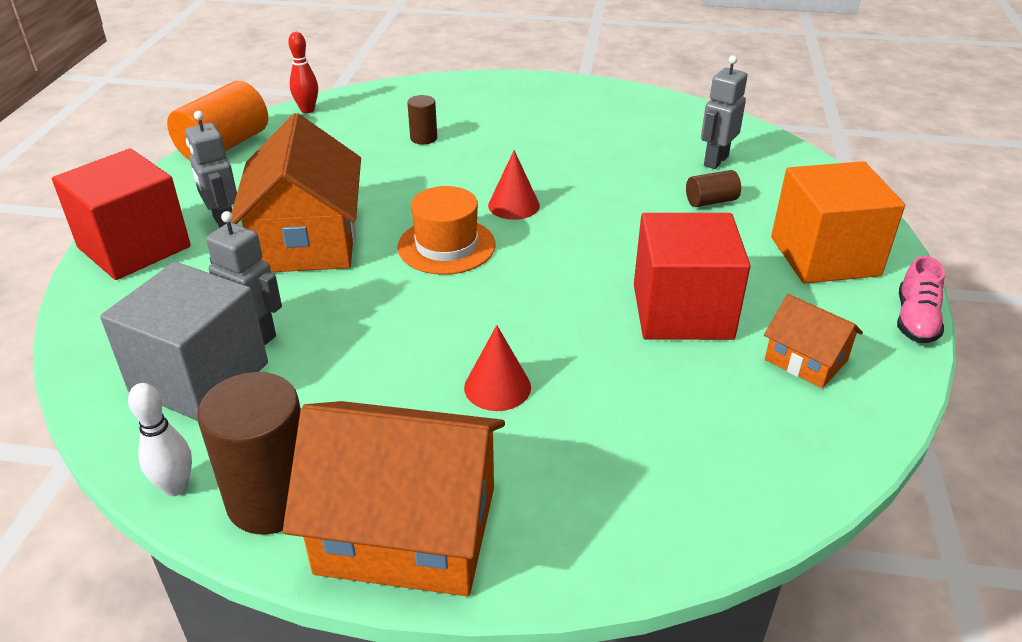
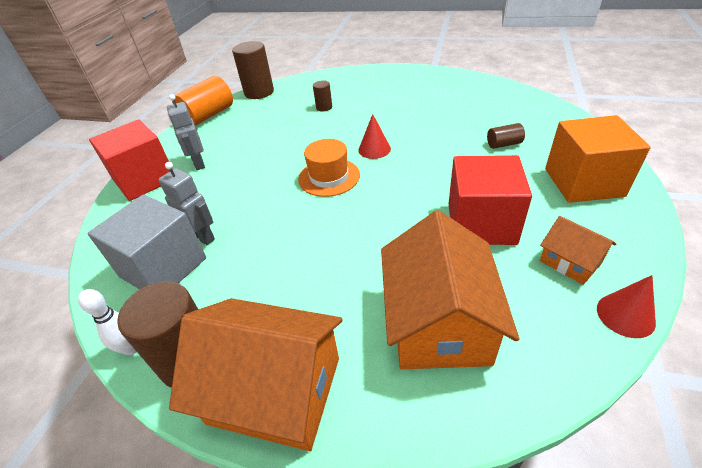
camera: 10 degrees right, 5 degrees up
(307, 110) = (259, 92): red bowling pin -> brown cylinder
(307, 240) = (245, 174): orange house -> orange house (438, 322)
(497, 387) = (350, 278): red cone -> red cone (625, 315)
(715, 161) = (507, 117): grey robot -> none
(915, 320) = (653, 231): pink shoe -> none

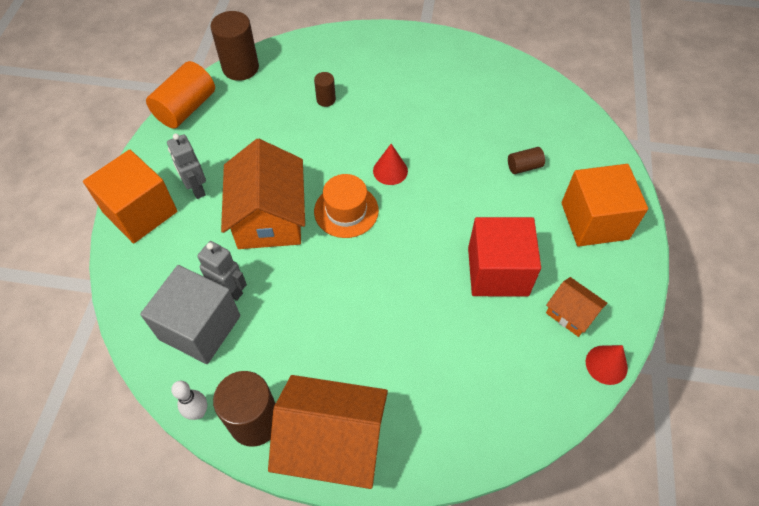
camera: 10 degrees left, 15 degrees up
(145, 179) = (140, 212): red cube -> orange cube
(438, 322) = (460, 377): orange house -> orange house (269, 217)

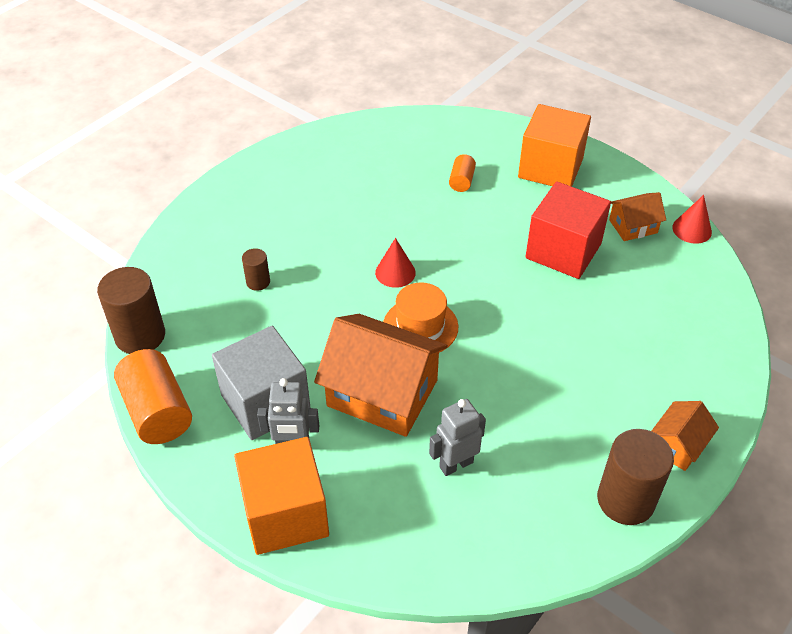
camera: 60 degrees left, 10 degrees down
(198, 412) = (591, 547): white bowling pin -> none
(200, 327) = (487, 509): grey cube -> grey cube (265, 402)
(332, 442) = (678, 445): orange house -> orange house, size x0.50
(524, 167) = (461, 181): brown cylinder -> orange cylinder

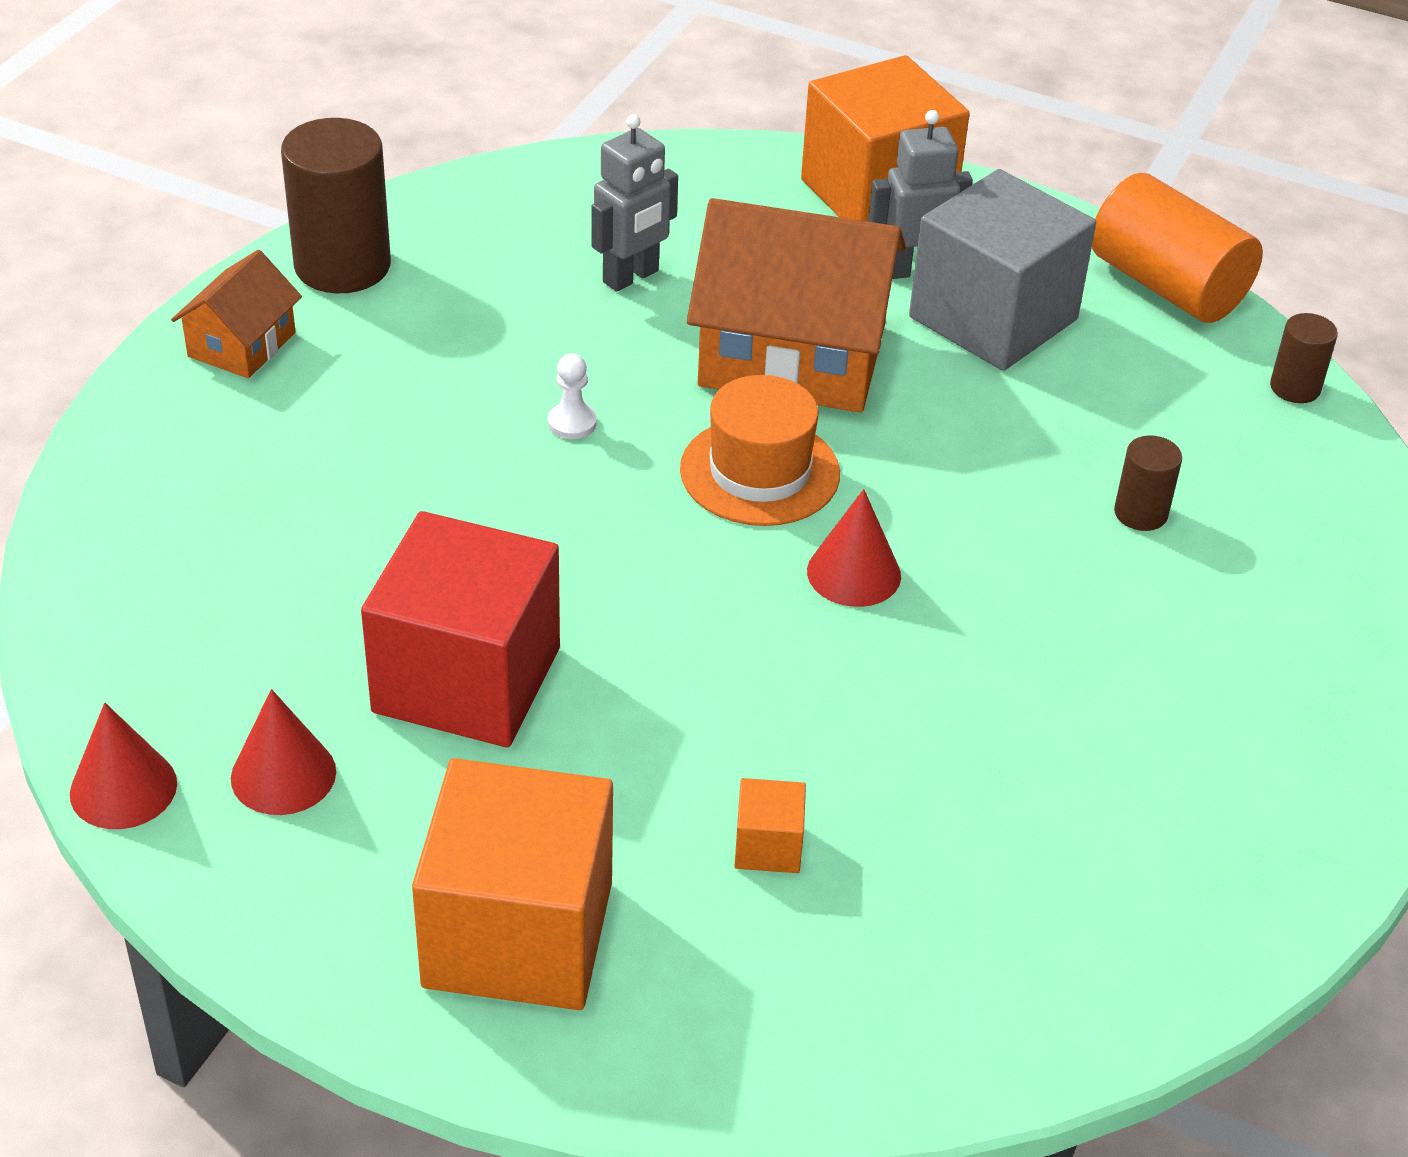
camera: 165 degrees right, 5 degrees down
(140, 336) = (1295, 388): brown cylinder -> brown cylinder, size x0.51
(461, 181) = (768, 846): orange cylinder -> orange cube
(504, 367) = (572, 423): none -> white pawn
(633, 226) = (283, 774): orange house -> red cone

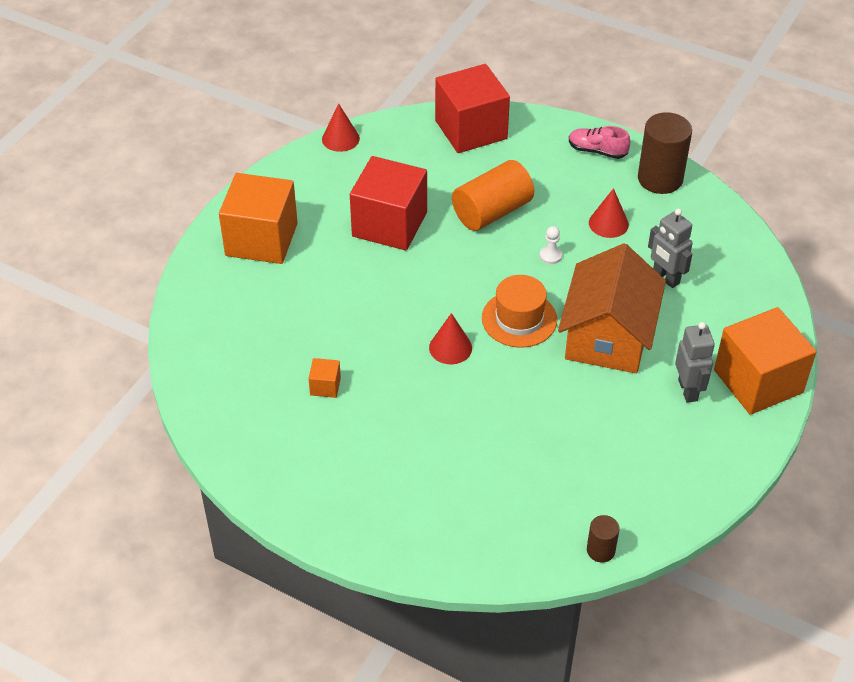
camera: 95 degrees right, 5 degrees up
(131, 539) = (471, 129): none -> red cube
(242, 345) = (597, 151): orange house -> pink shoe
(283, 774) = (343, 177): red cone -> red cone (608, 223)
(768, 846) = (295, 310): orange cube -> orange cube (325, 386)
(993, 318) = (649, 420): grey cube -> none
(1140, 513) = (493, 462): brown cylinder -> none
(1167, 285) = (690, 505): orange cylinder -> orange cylinder (492, 212)

